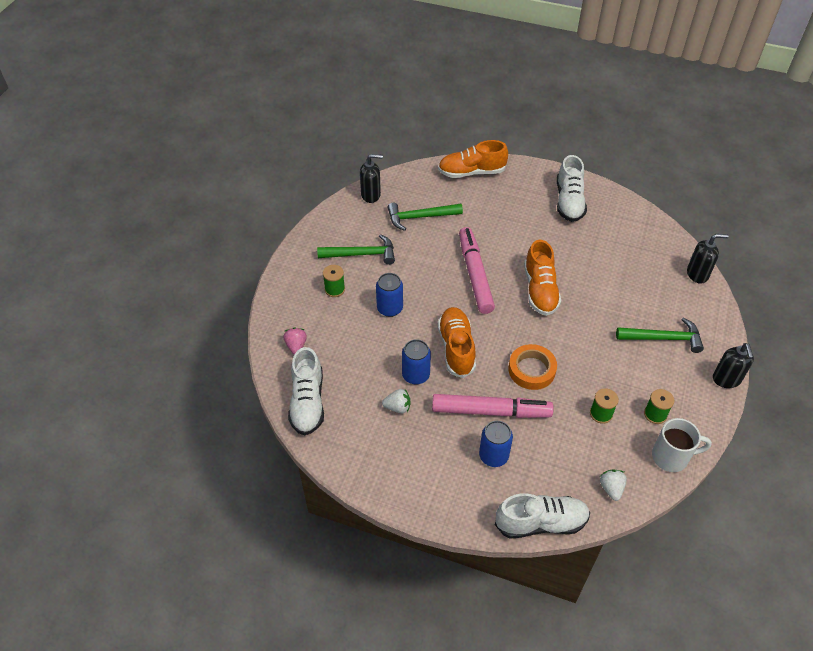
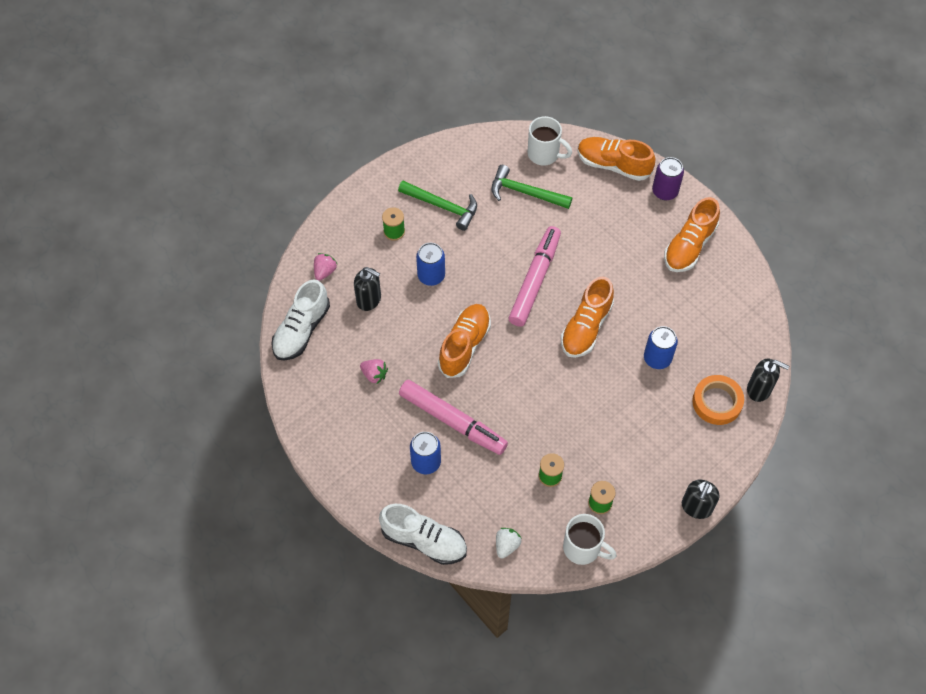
camera: 30 degrees right, 10 degrees up
(371, 195) = (494, 145): black soap dispenser -> black soap dispenser (369, 299)
(397, 407) = (374, 375): white strawberry -> pink strawberry
(414, 186) = (544, 154): none -> white mug
(416, 375) = (410, 353): blue can -> blue can (657, 358)
(522, 174) = (665, 191): none -> purple can
(531, 370) = (518, 402): orange tape -> orange tape (717, 402)
(569, 201) = (689, 246): white shoe -> orange shoe
(663, 338) = (668, 436): green hammer -> none

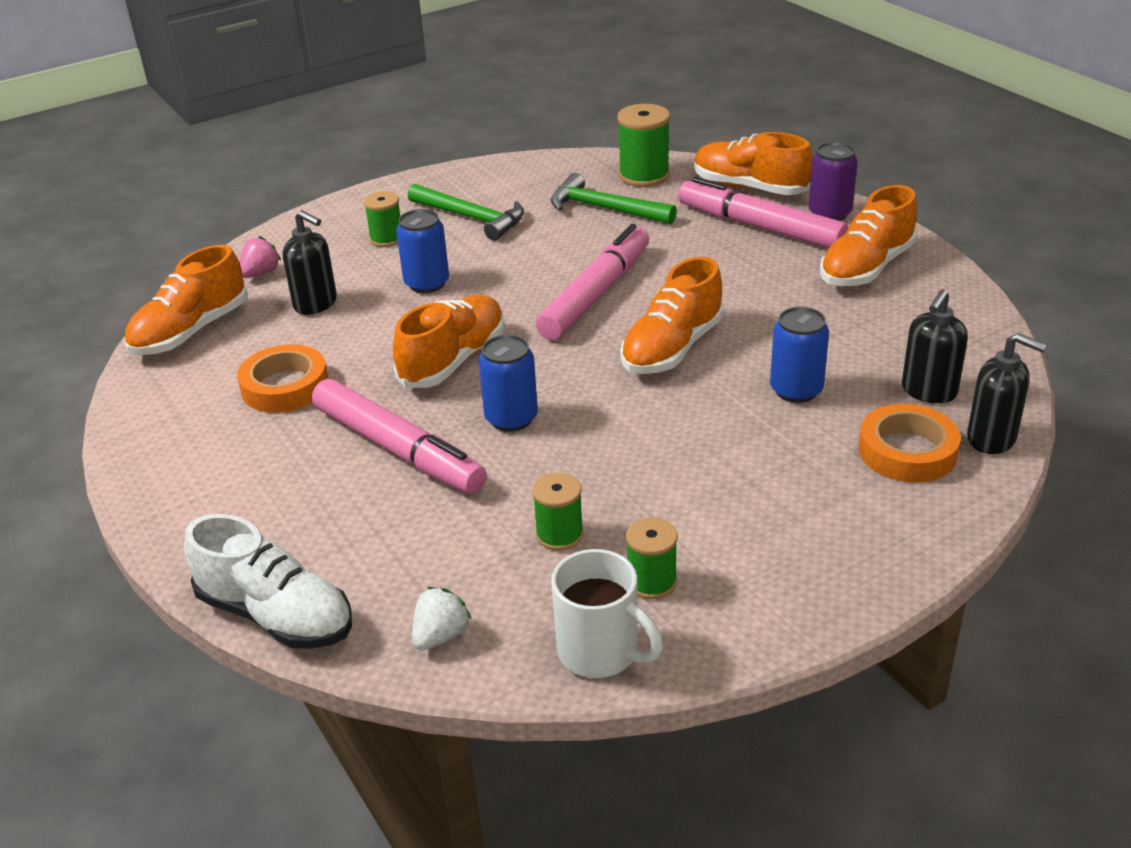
camera: 10 degrees right, 25 degrees down
(301, 330) = (191, 331): white shoe -> orange shoe
(374, 375) = (285, 386): pink strawberry -> orange tape
(426, 462) = (327, 501): blue can -> blue can (511, 418)
(544, 154) = (644, 176): white mug -> green spool
(623, 208) = (760, 227): none -> pink marker
(696, 507) = (856, 603): black soap dispenser -> black soap dispenser (928, 391)

